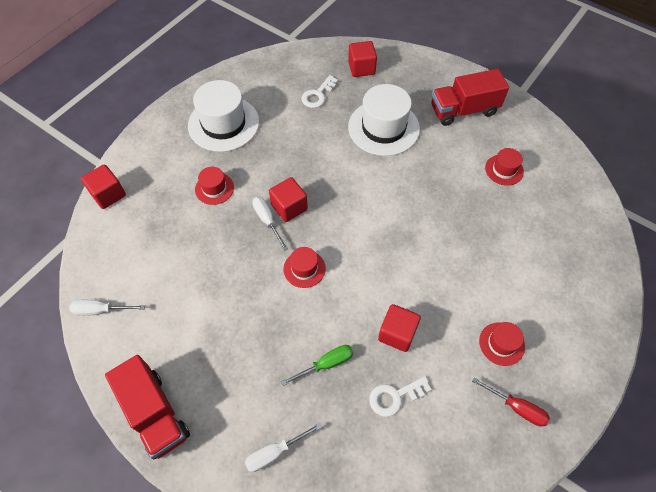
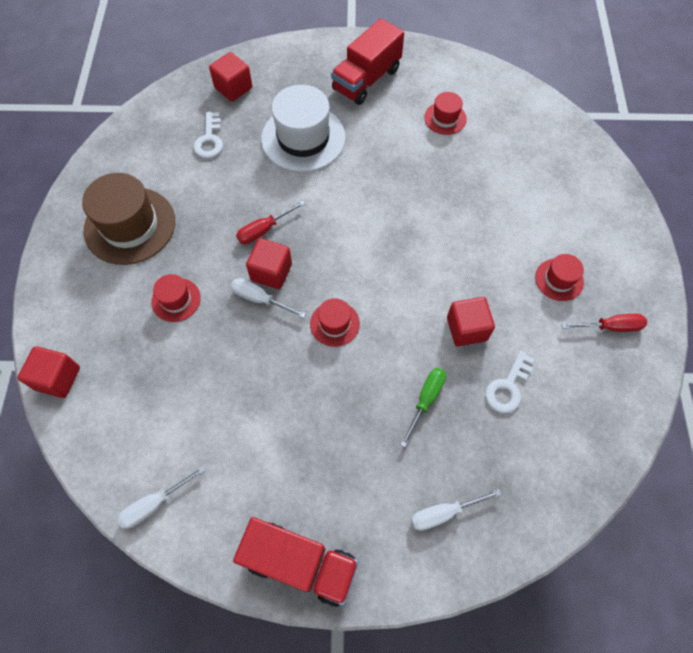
camera: 35 degrees left, 5 degrees up
(223, 124) = (130, 225): white hat -> brown hat
(275, 452) = (443, 513): white screwdriver -> white screwdriver turned 45 degrees clockwise
(306, 176) = (264, 230): none -> red screwdriver

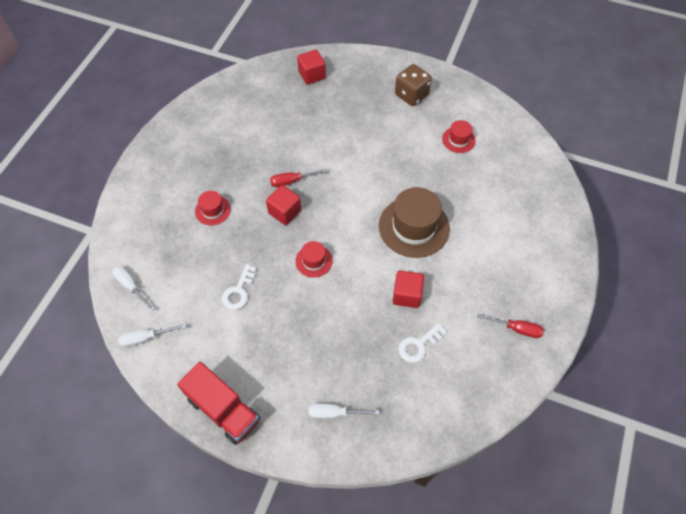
camera: 20 degrees right, 5 degrees down
(57, 378) = (116, 237): red cube -> none
(130, 225) = (202, 151): brown hat -> brown hat (414, 227)
(209, 139) = (280, 107): white key -> white key (239, 291)
(260, 299) = (269, 228): white screwdriver -> white screwdriver (131, 286)
(303, 138) = (346, 125): white hat -> none
(366, 79) = (411, 95): red truck -> brown dice
(426, 400) = (355, 334): green screwdriver -> none
(559, 279) = (492, 282): red hat -> none

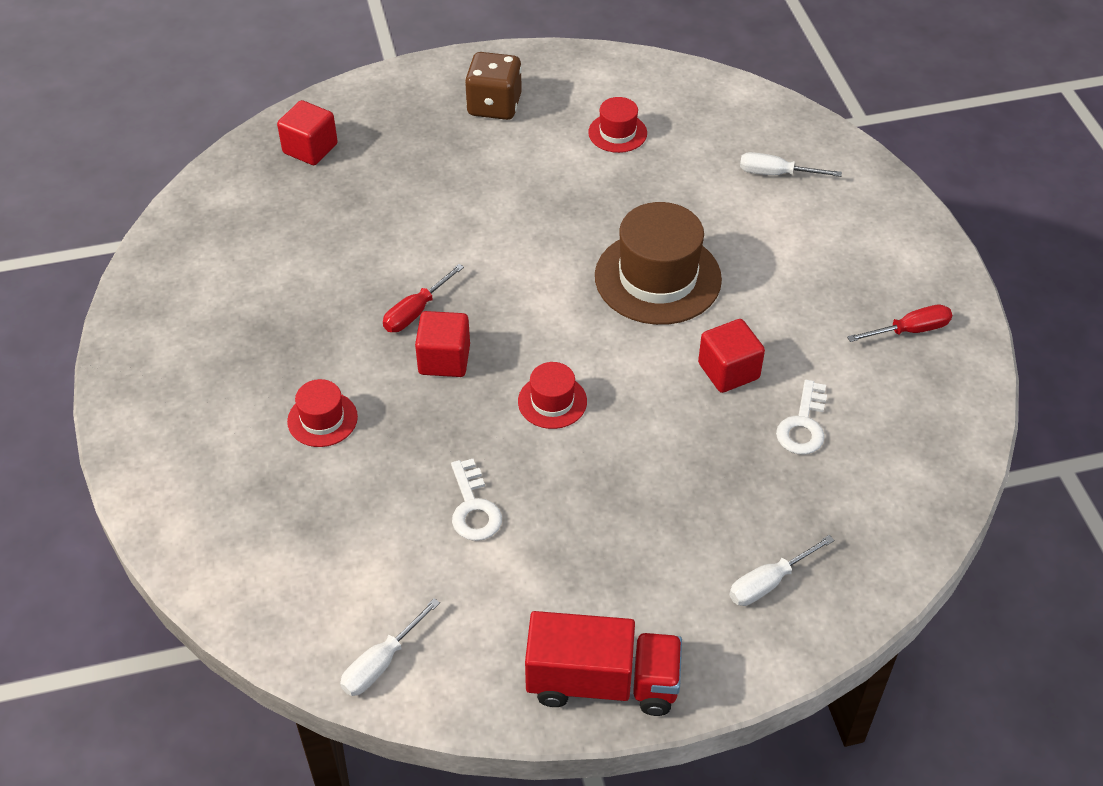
camera: 35 degrees left, 10 degrees down
(131, 286) = (284, 605): white screwdriver -> white screwdriver (776, 174)

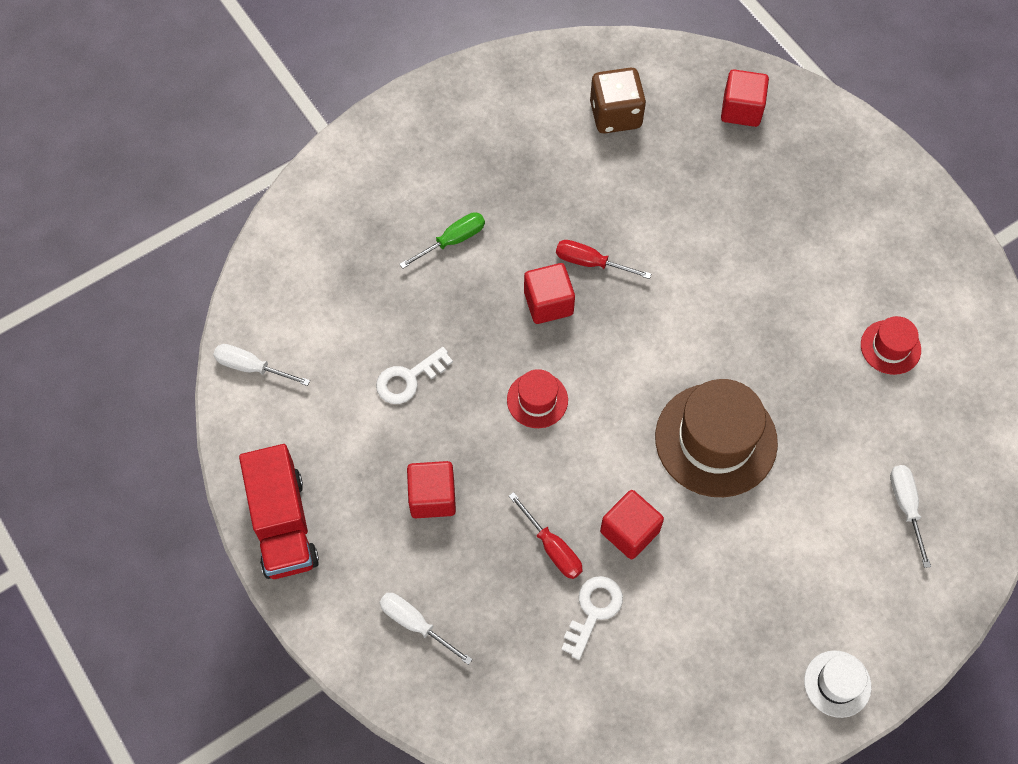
camera: 70 degrees right, 15 degrees up
(322, 419) = (452, 240): red hat -> green screwdriver
(494, 105) = (872, 230): brown dice -> brown dice (615, 115)
(626, 525) = (432, 497): none -> red cube
(803, 425) = (593, 611): white key -> white key turned 120 degrees clockwise
(910, 330) = (749, 682): red screwdriver -> red screwdriver (552, 548)
(928, 271) = (837, 683): none -> white hat

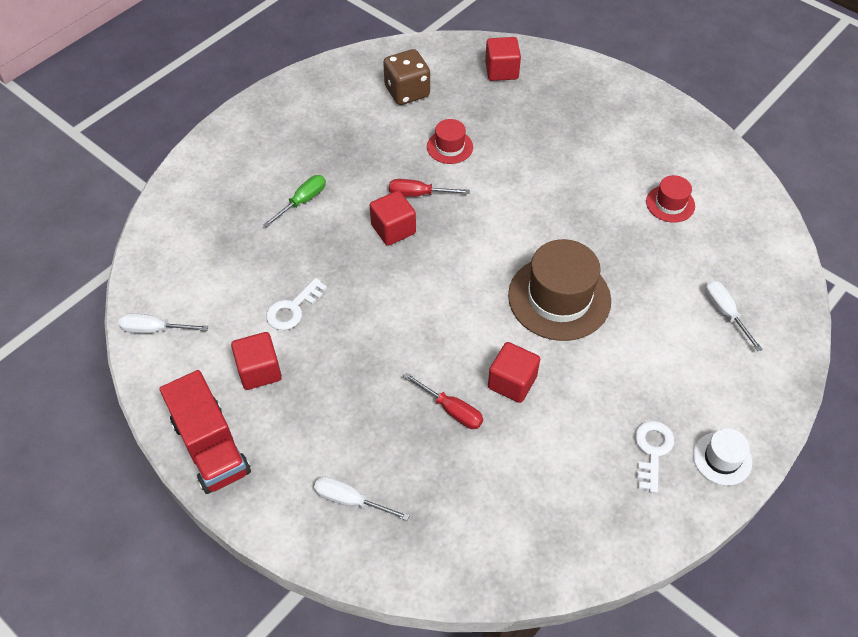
camera: 15 degrees left, 10 degrees down
(432, 497) = (337, 394): red cube -> red cube (259, 371)
(537, 400) = (405, 301): red hat -> red hat (449, 147)
(593, 611) = (501, 452): white key -> white key (652, 451)

